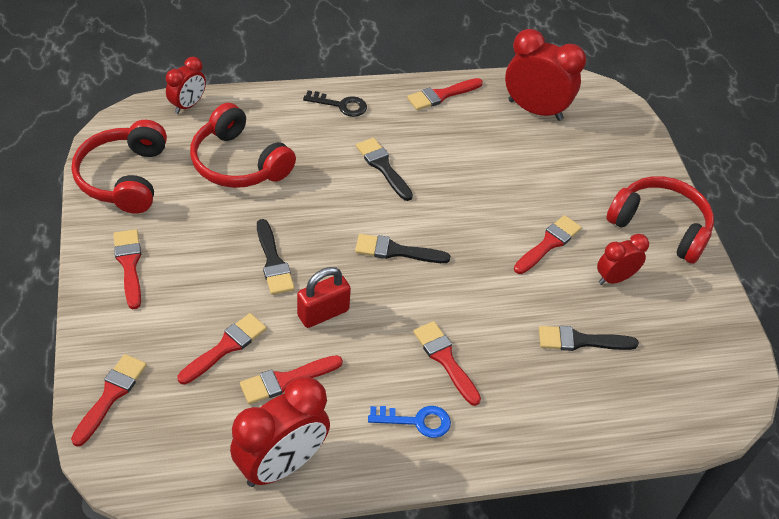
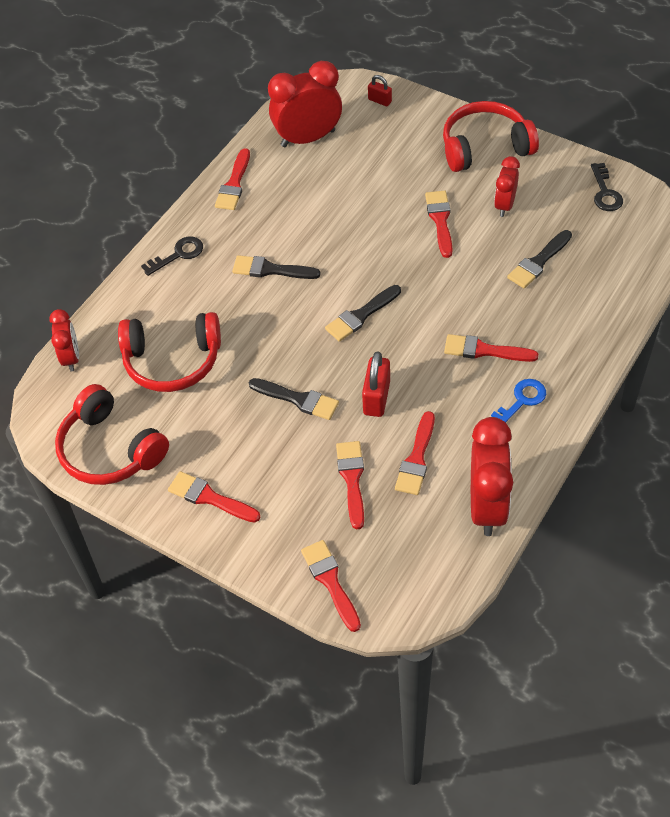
camera: 40 degrees left, 5 degrees up
(625, 129) = (380, 100): none -> red padlock
(713, 344) = (605, 192): none -> black key

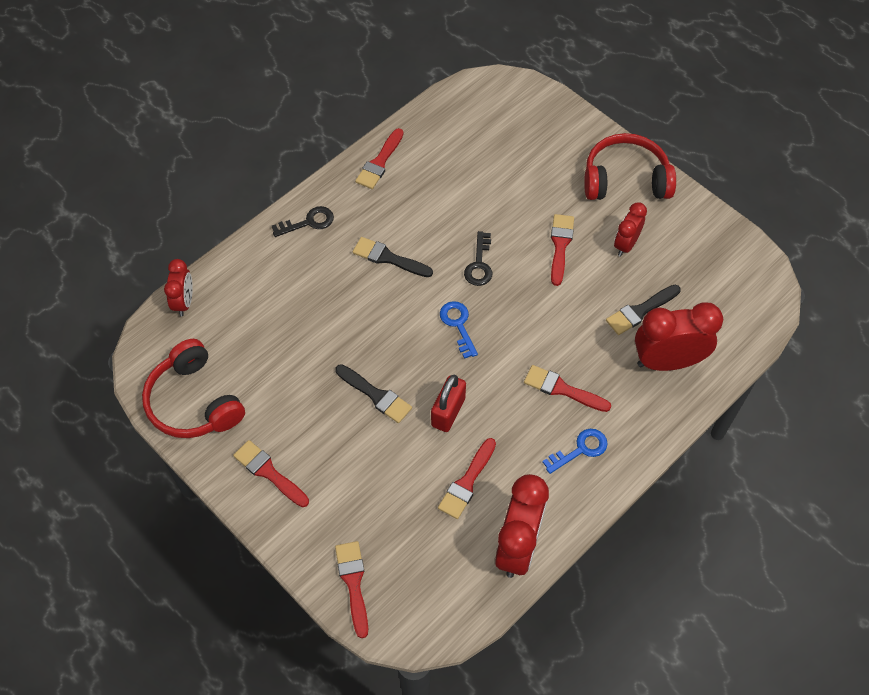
camera: 10 degrees right, 5 degrees up
(172, 361) = (273, 328): red headphones -> none
(308, 138) = (461, 131): red clock -> red clock (667, 361)
(352, 479) = (402, 488): red brush -> none
(361, 315) = (458, 325): black brush -> blue key
(380, 100) = (540, 107): red padlock -> none
(605, 192) = (726, 254): black key -> black key (479, 264)

